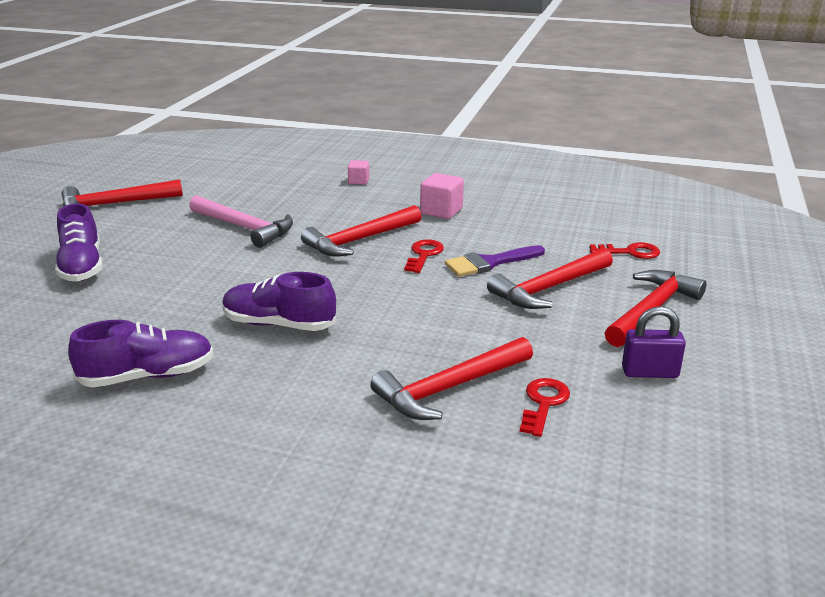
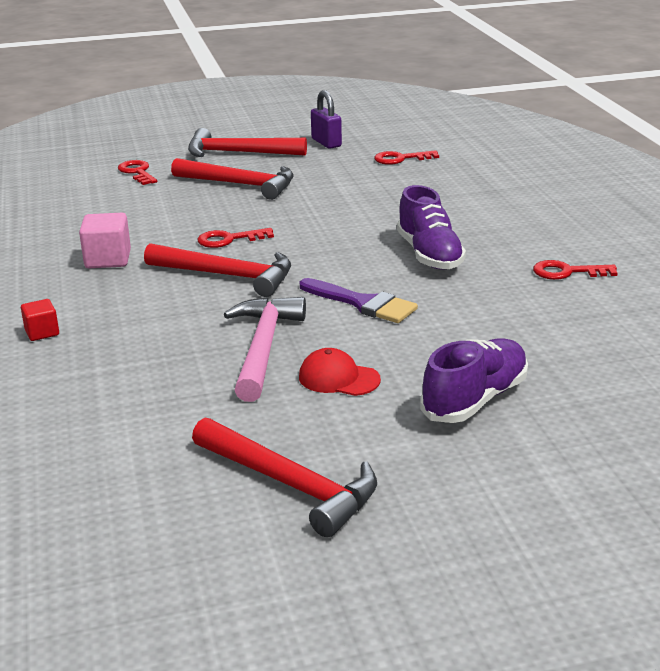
camera: 120 degrees left, 0 degrees up
(148, 376) = (567, 272): purple shoe -> red key
(175, 238) = (338, 378): none -> red cap
(358, 181) = (42, 332): pink cube -> red cube
(450, 388) = (423, 182): red hammer -> none
(489, 263) = (216, 212): purple brush -> purple brush (363, 303)

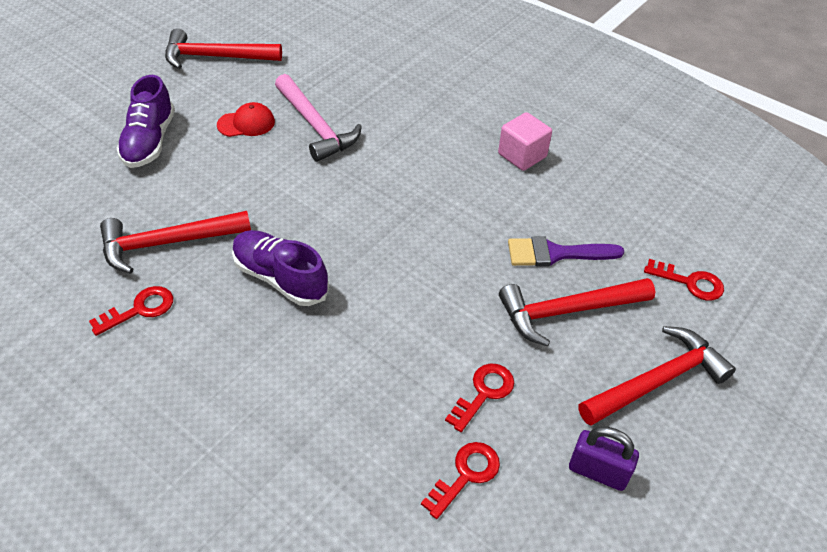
camera: 140 degrees right, 20 degrees up
(42, 332) = (462, 83): red cube -> none
(227, 275) = (416, 178): red hammer -> red hammer (167, 243)
(229, 239) = (467, 219): red key -> red key (484, 393)
(363, 303) = (286, 193): purple brush -> purple brush (555, 254)

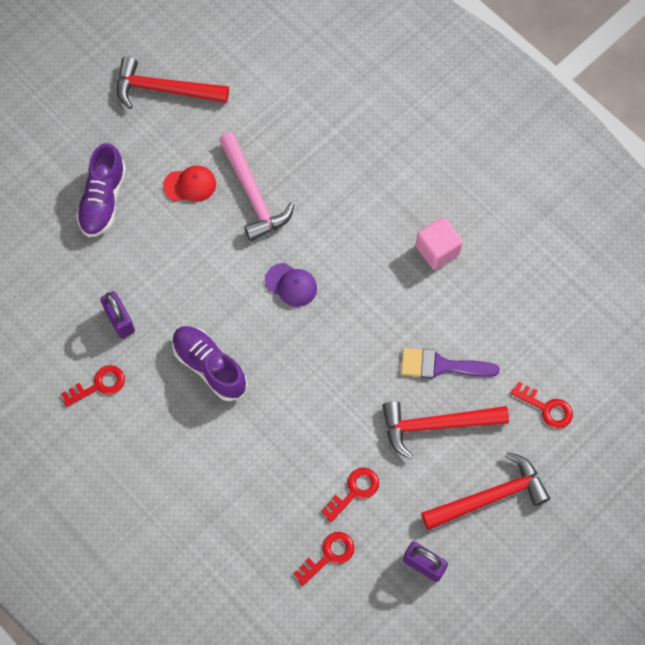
camera: 10 degrees right, 20 degrees up
(167, 243) = (120, 320): red hammer -> purple padlock
(368, 196) = (291, 285): none -> purple cap

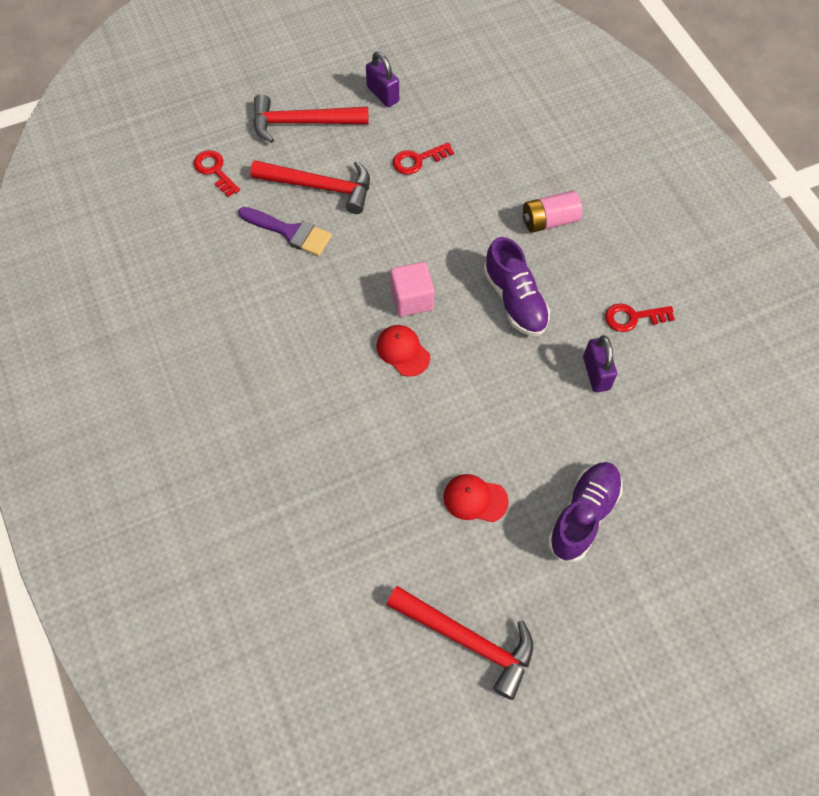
camera: 160 degrees left, 5 degrees down
(201, 464) = (549, 221): none -> pink battery
(253, 194) = (406, 462): pink hammer -> none
(291, 285) = (403, 351): purple cap -> red cap
(328, 555) = (460, 122): red key -> none
(437, 250) = (236, 337): pink cube -> pink cube (412, 299)

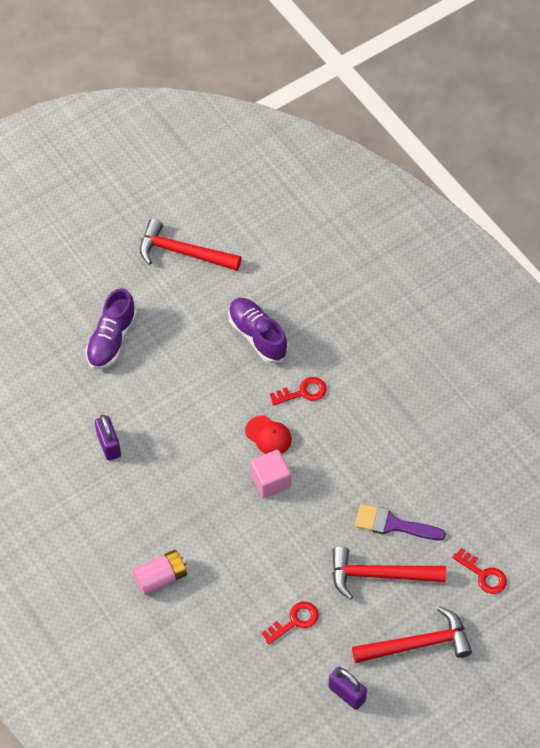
camera: 170 degrees right, 5 degrees down
(475, 499) = (192, 337): red cap -> none
(515, 300) = (182, 495): purple shoe -> purple shoe (257, 336)
(633, 317) = (80, 497): red key -> red key (303, 392)

